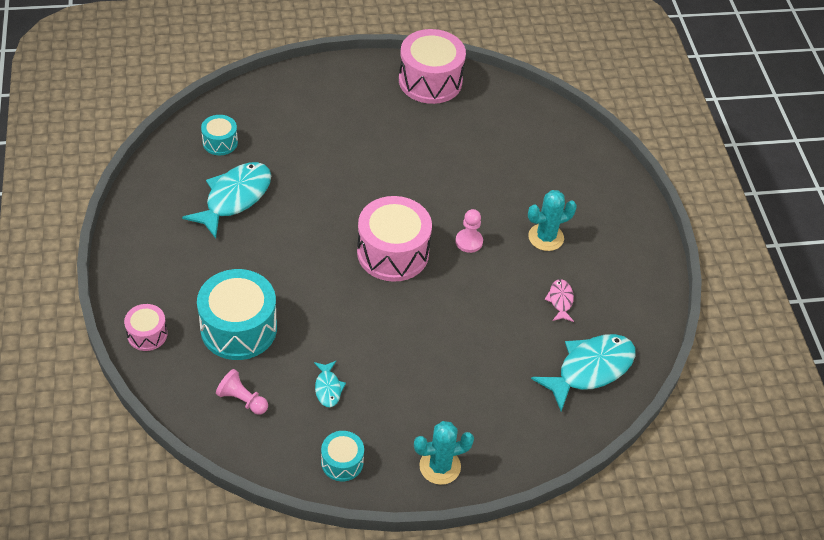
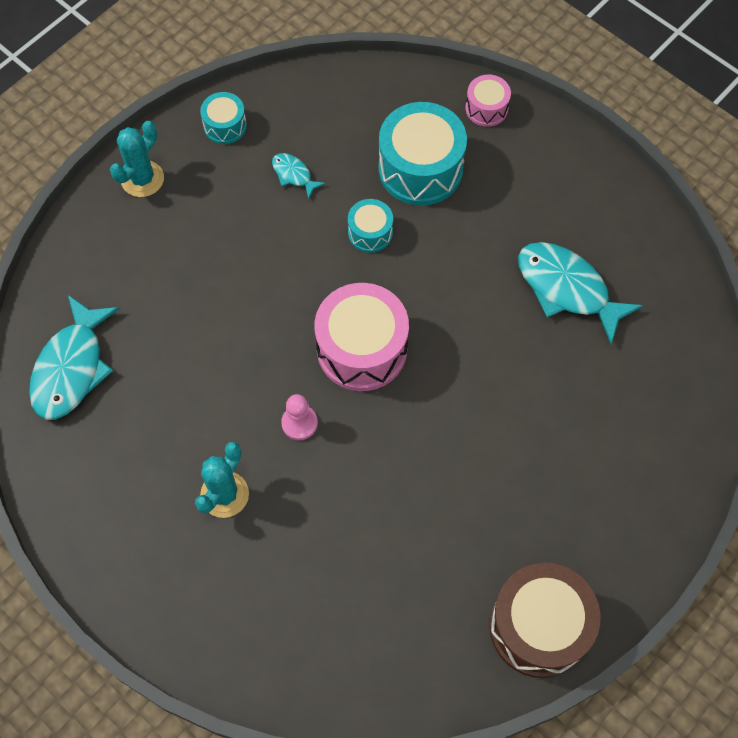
camera: 145 degrees right, 15 degrees up
(220, 142) = (655, 340): turquoise drum -> turquoise drum (370, 233)
(234, 198) = (567, 289): turquoise fish -> turquoise fish turned 135 degrees clockwise
(242, 400) = (352, 115): pink pawn -> none
(430, 81) = (539, 627): pink drum -> brown drum
(560, 300) = (153, 424): pink fish -> none

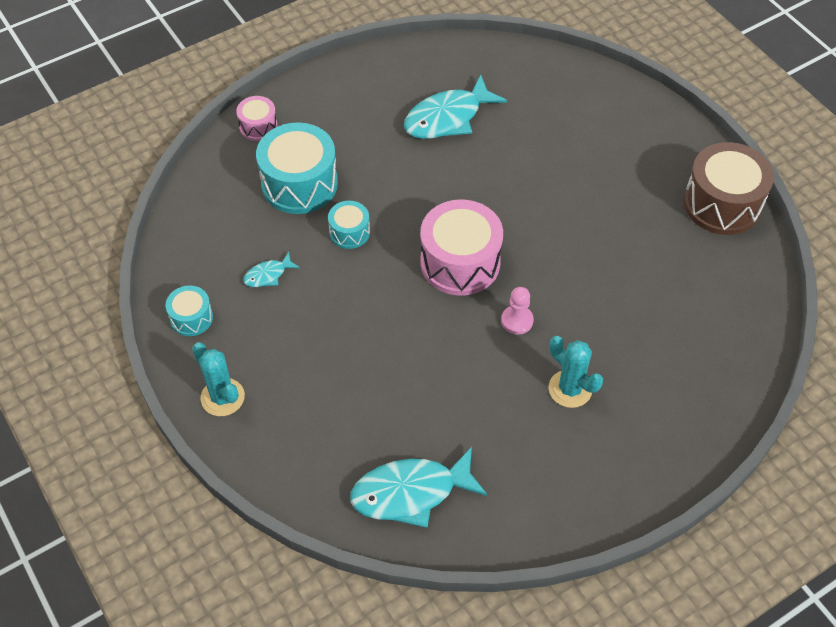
camera: 75 degrees left, 10 degrees down
(71, 368) = (411, 492): turquoise fish -> turquoise fish turned 135 degrees clockwise

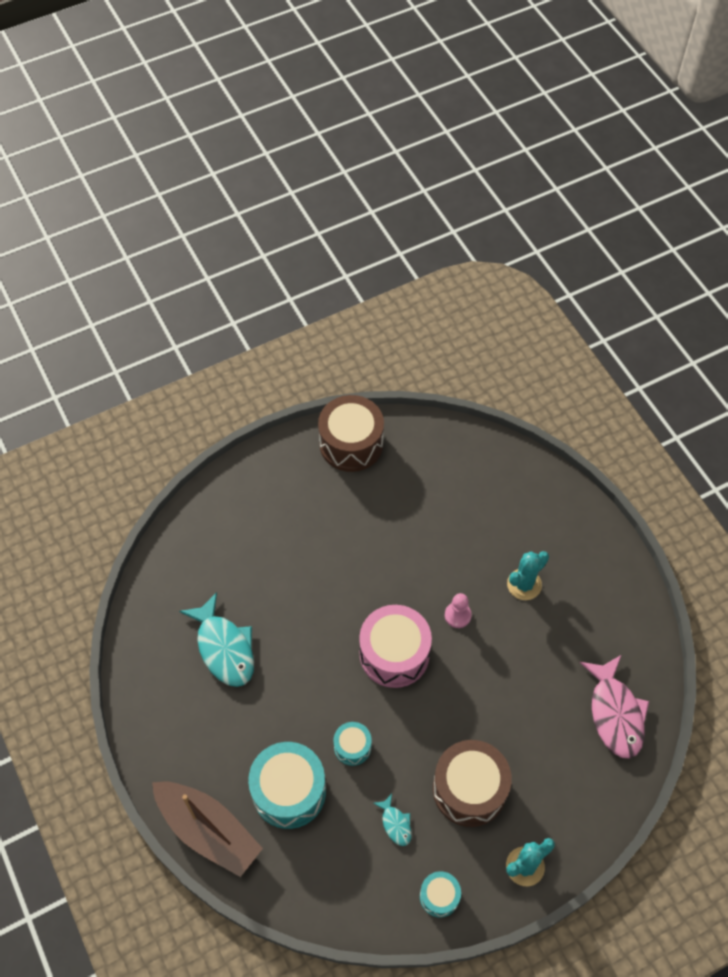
camera: 85 degrees left, 5 degrees up
(258, 126) = (208, 831): pink drum -> brown boat
(308, 341) = (469, 789): none -> brown drum
(411, 492) = (615, 713): turquoise fish -> pink fish

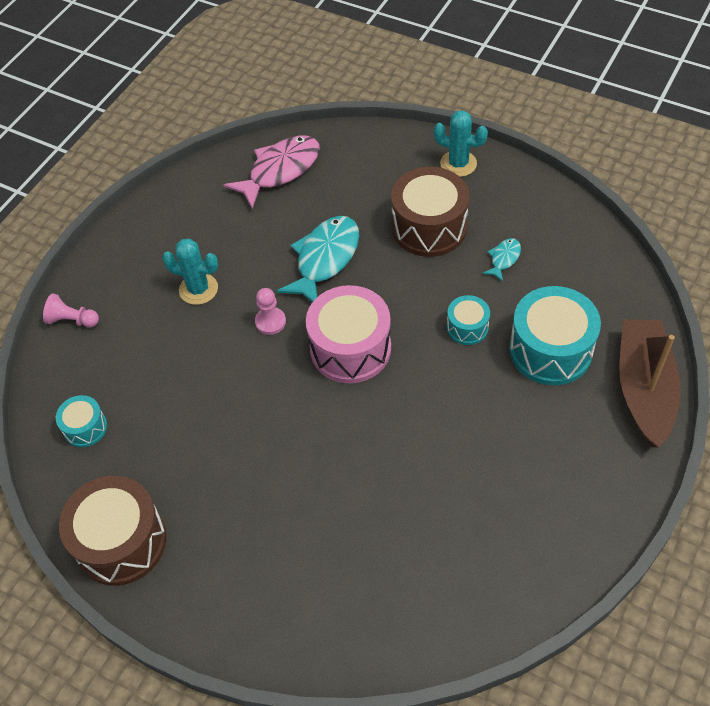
camera: 120 degrees left, 5 degrees down
(224, 648) = (466, 501): turquoise fish -> turquoise fish (325, 259)
(439, 896) = (532, 201): turquoise drum -> turquoise drum (85, 428)
(552, 491) = (72, 320): none -> pink pawn

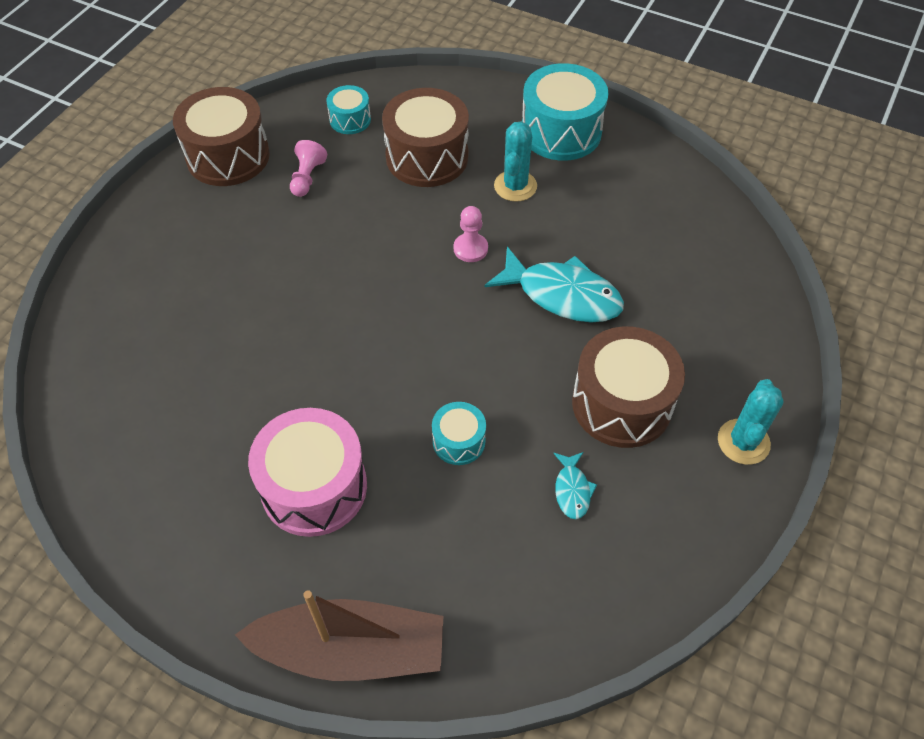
camera: 85 degrees right, 0 degrees up
(72, 320) = (475, 96): pink pawn -> pink pawn (307, 177)
(150, 358) = (427, 157): none -> brown drum
(280, 170) = (701, 247): pink fish -> none
(350, 348) = (431, 322): pink drum -> pink drum (314, 487)
(504, 259) = (572, 490): turquoise fish -> turquoise fish turned 60 degrees clockwise
(550, 350) = (420, 536): turquoise drum -> turquoise drum (561, 131)

